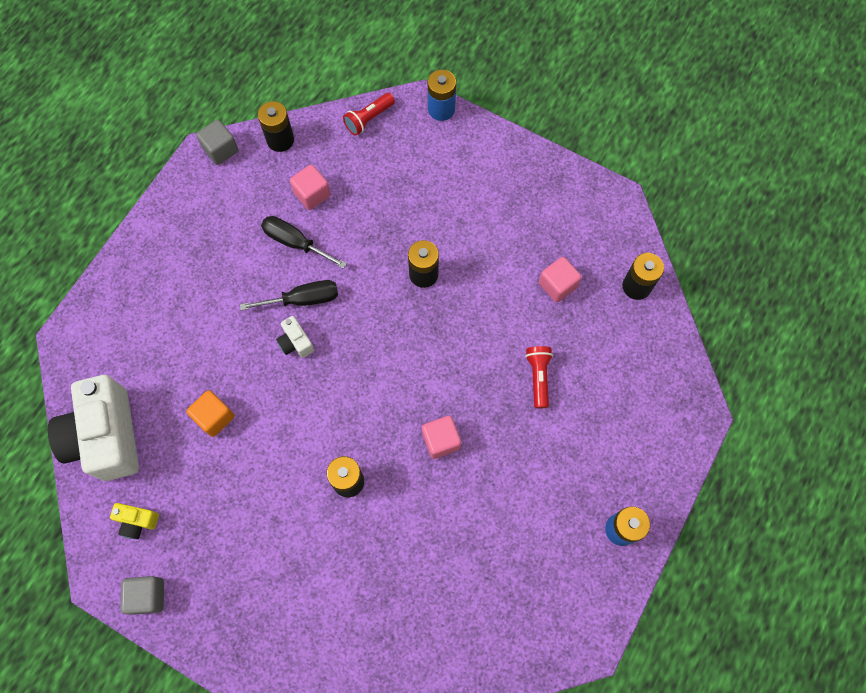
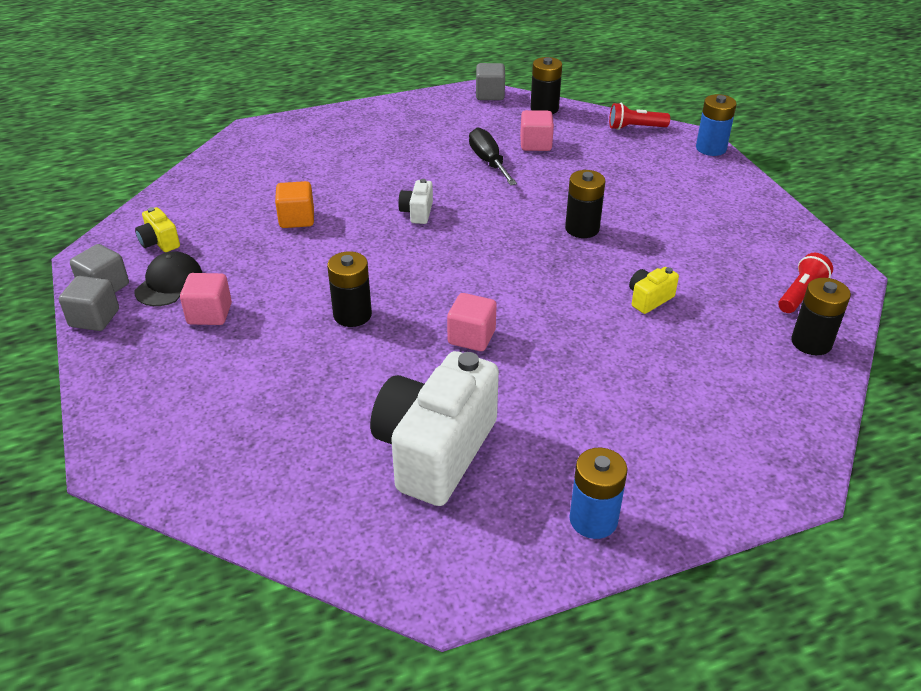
camera: 40 degrees right, 30 degrees down
(106, 437) = (206, 188): white camera -> white camera (435, 451)
(176, 628) = (94, 318): none -> grey cube
(191, 554) = (169, 283): none -> black cap
(303, 299) = (455, 193): black screwdriver -> none
(519, 317) = (649, 299): none -> yellow camera
(538, 377) = (624, 349): red flashlight -> red flashlight (800, 294)
(557, 285) = (716, 298): pink cube -> pink cube (209, 314)

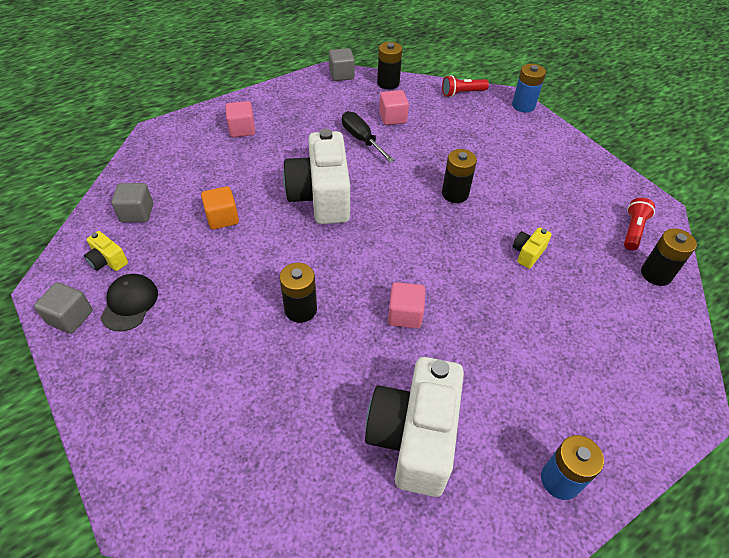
camera: 15 degrees left, 10 degrees up
(94, 318) = (71, 354): grey cube -> grey cube (137, 213)
(209, 314) = (176, 330): pink cube -> pink cube (242, 129)
(417, 212) = (321, 197): white camera -> white camera, size x2.37

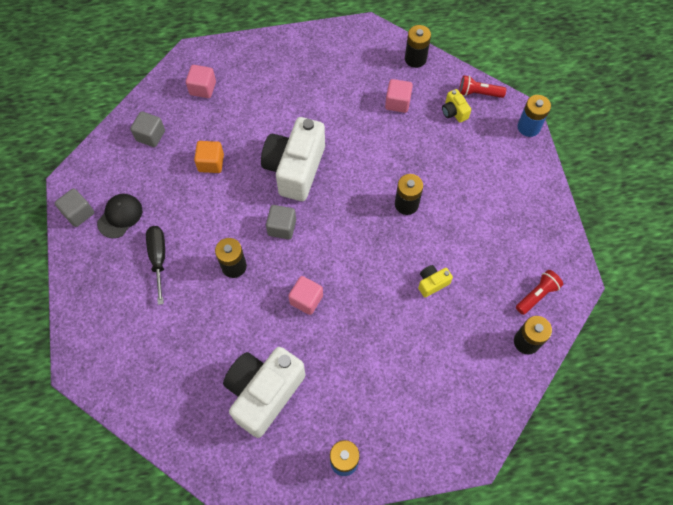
camera: 25 degrees right, 15 degrees up
(108, 261) = (116, 173): yellow camera -> yellow camera (454, 112)
(242, 129) = (262, 74): pink cube -> pink cube (203, 88)
(341, 75) = (377, 35): grey cube -> grey cube (282, 227)
(361, 139) = (358, 118): black screwdriver -> black screwdriver (158, 258)

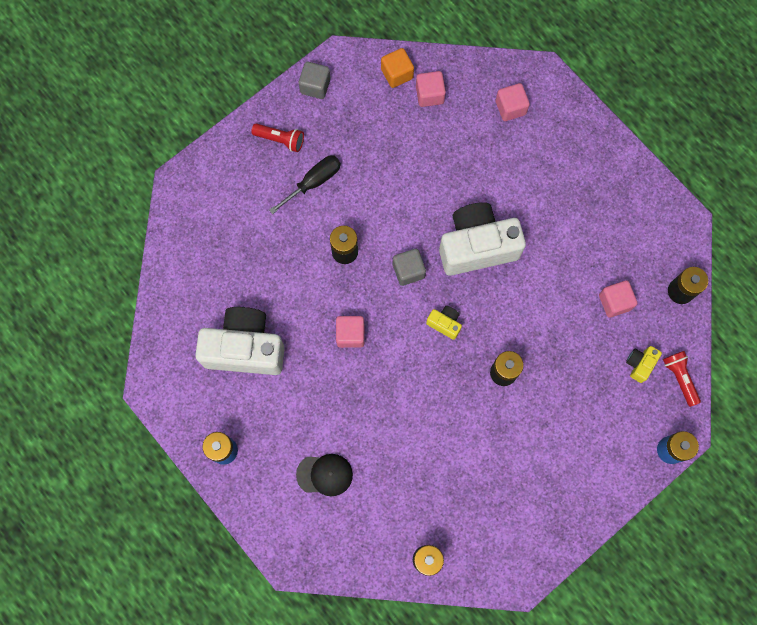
camera: 60 degrees right, 10 degrees up
(120, 216) = (333, 123): black cap -> black cap (325, 474)
(150, 136) = (429, 94): grey cube -> pink cube
(211, 163) = (435, 166): orange cube -> orange cube (397, 74)
(432, 283) = (434, 440): yellow camera -> yellow camera (445, 323)
(537, 295) = (481, 547): red flashlight -> red flashlight (280, 140)

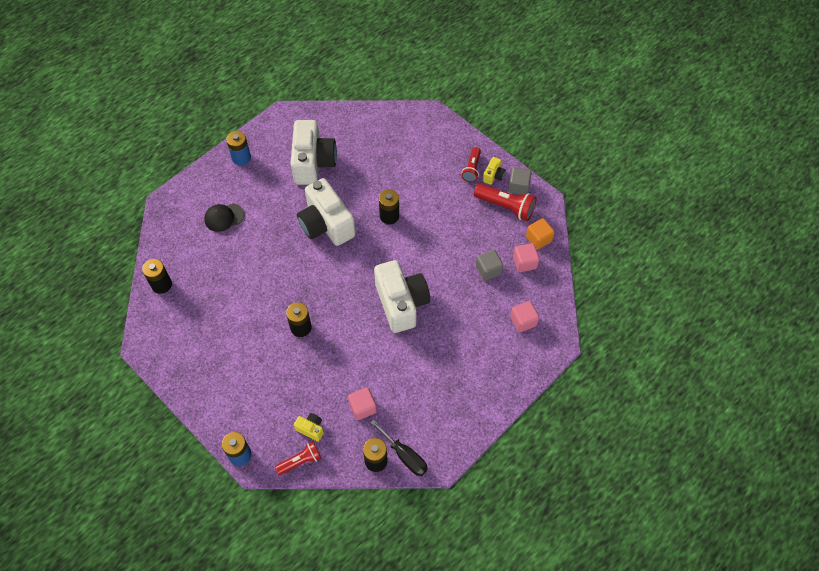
camera: 85 degrees right, 15 degrees down
(313, 182) = (441, 192): black screwdriver -> black screwdriver (404, 455)
(325, 474) = (224, 217): black cap -> black cap turned 75 degrees clockwise
(345, 105) = (506, 207): none -> red flashlight
(350, 334) = (326, 225): pink cube -> white camera
(408, 271) = (378, 258): grey cube -> grey cube (488, 270)
(445, 323) = (338, 285): yellow camera -> yellow camera (493, 176)

